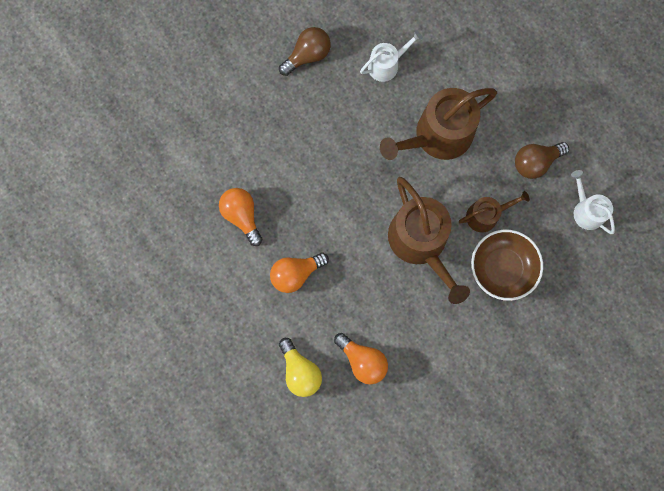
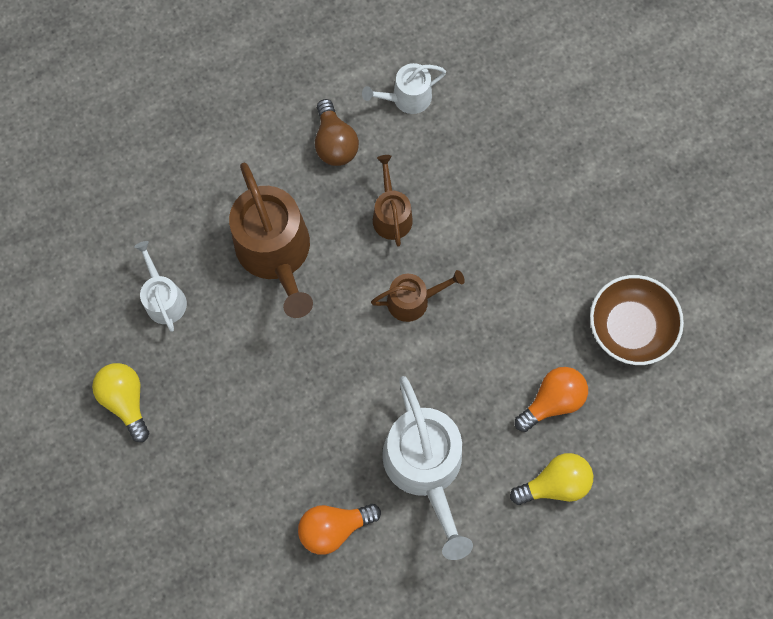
camera: 80 degrees left, 5 degrees down
(296, 273) = (425, 467): orange light bulb -> white watering can
(307, 56) = (126, 400): brown light bulb -> yellow light bulb
(421, 243) = (413, 300): brown watering can -> brown watering can, size x0.53
(502, 268) = (461, 209): brown bowl -> brown bowl (630, 327)

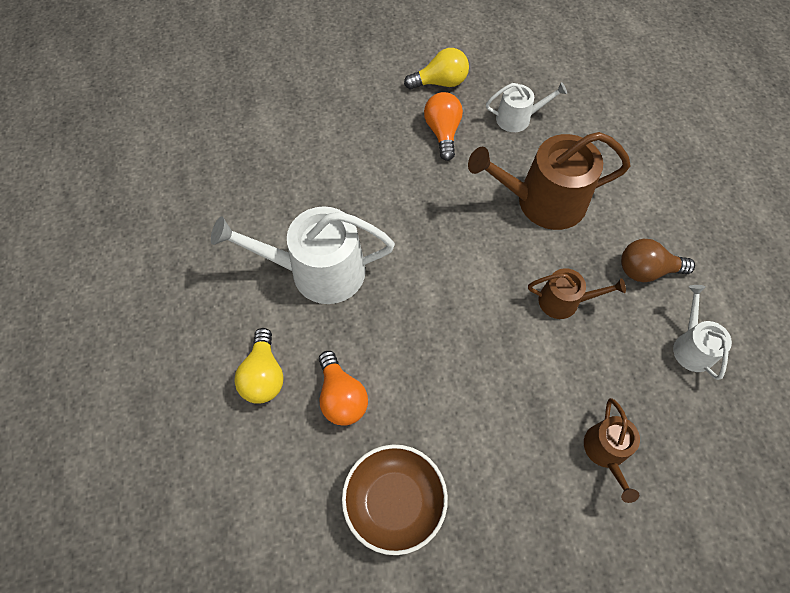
camera: 105 degrees right, 10 degrees down
(334, 527) = (294, 193): orange light bulb -> orange light bulb (443, 132)
(413, 300) = (474, 299): brown watering can -> brown watering can (606, 452)

